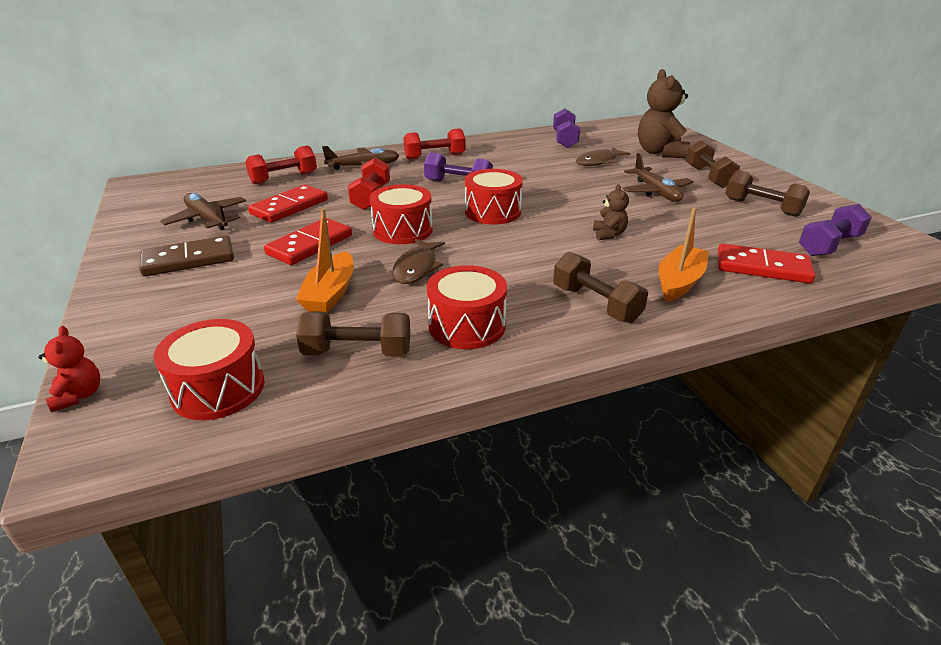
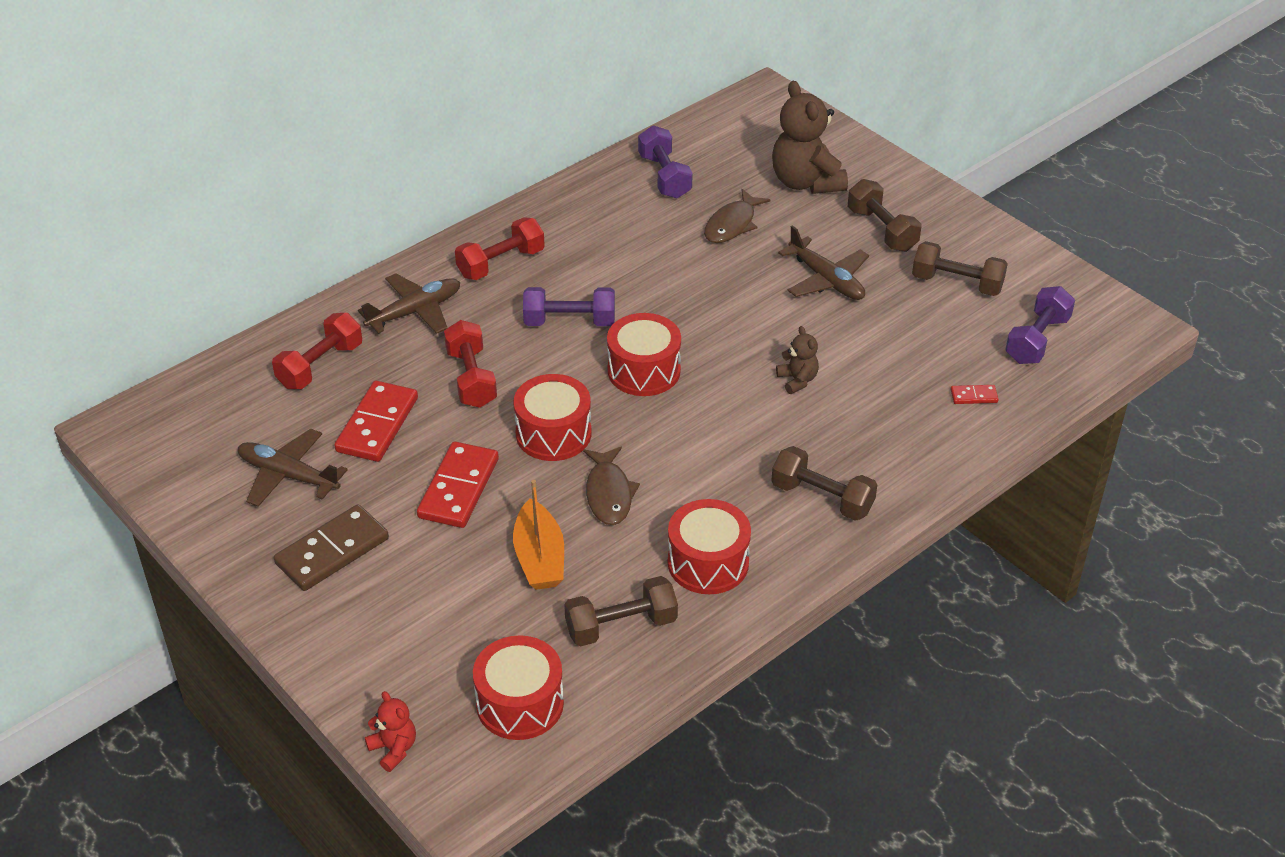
camera: 20 degrees left, 10 degrees up
(679, 282) = (895, 442): orange boat -> none
(762, 267) = (973, 396): red domino -> red domino, size x0.46

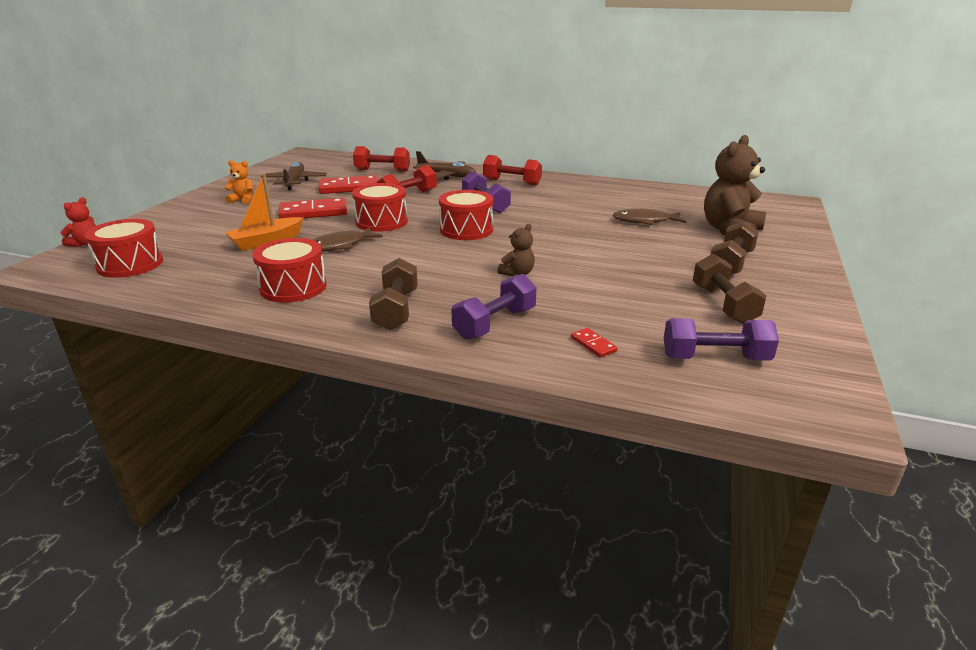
camera: 60 degrees right, 15 degrees down
(332, 551) = (243, 200): brown domino -> orange teddy bear
(621, 626) = (214, 275): brown dumbbell -> none
(664, 176) = (655, 197): purple dumbbell -> purple dumbbell (495, 323)
(826, 280) = (640, 258): brown plane -> none

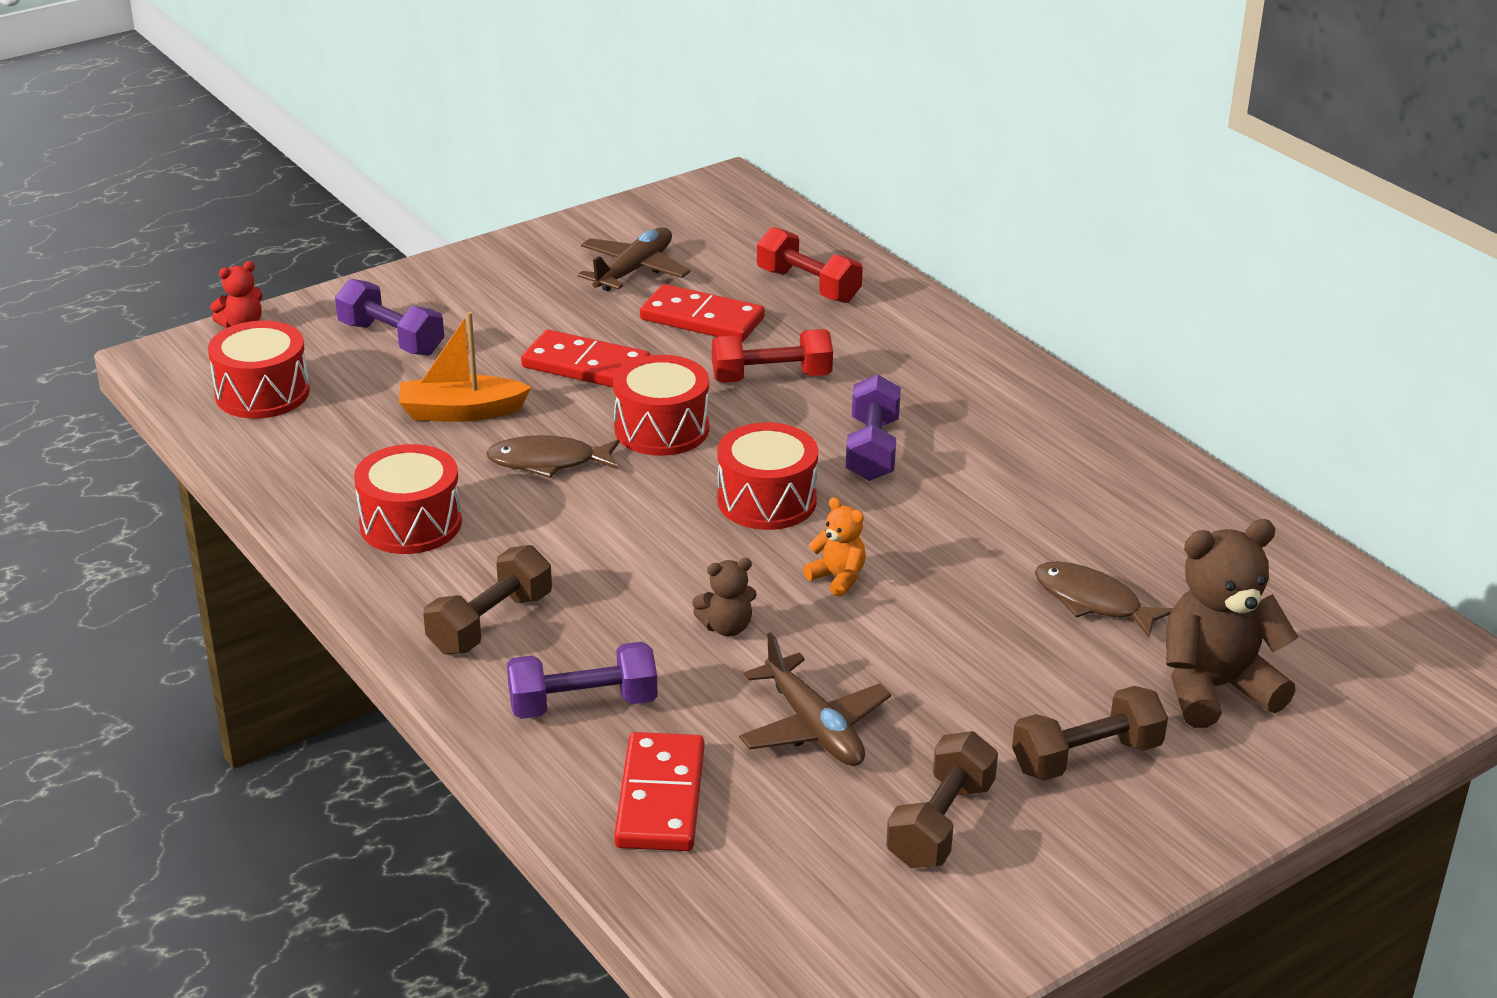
camera: 35 degrees right, 5 degrees up
(243, 200) = (515, 294): orange teddy bear -> orange teddy bear (837, 578)
(447, 176) = (900, 343): brown plane -> brown plane (814, 727)
(512, 182) = (996, 404): red dumbbell -> none
(593, 344) = (661, 797): red domino -> red domino, size x2.16
(715, 358) = (785, 896): purple dumbbell -> purple dumbbell (391, 339)

